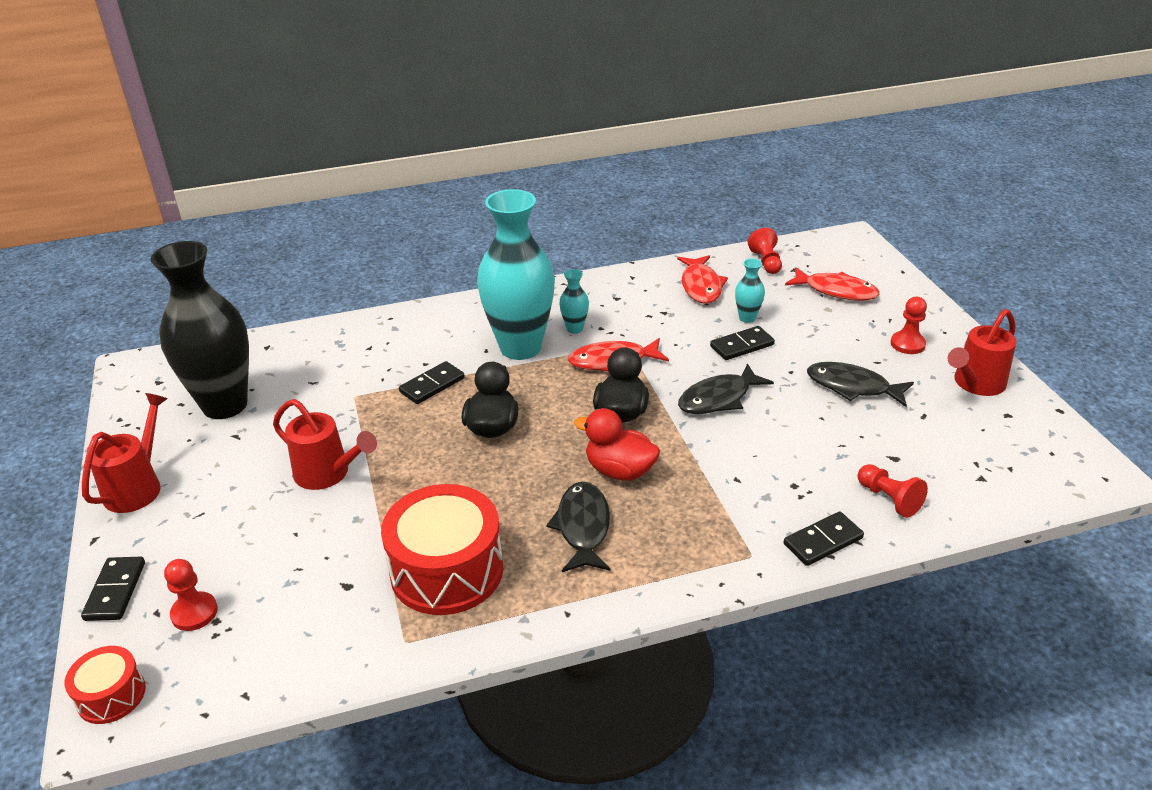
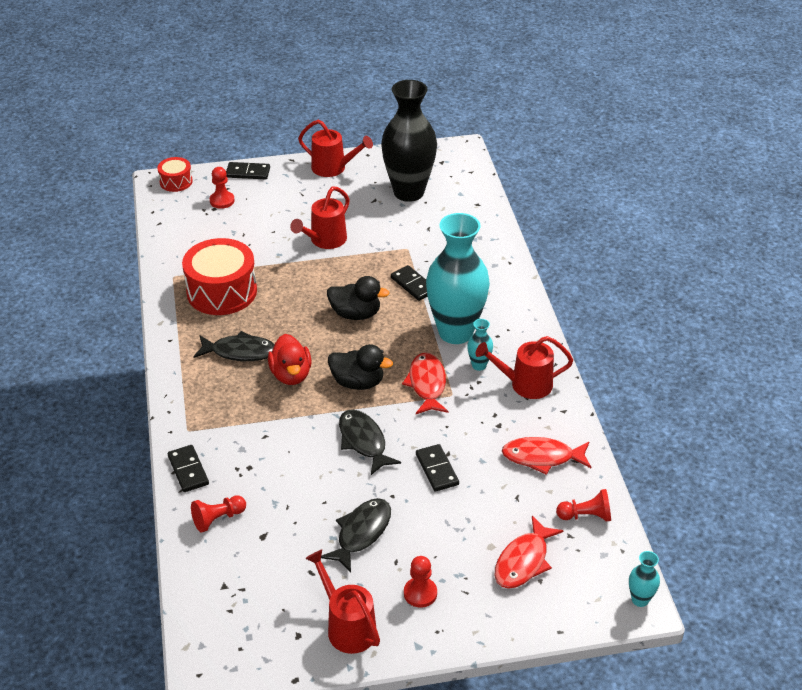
camera: 95 degrees right, 5 degrees up
(599, 300) = (524, 384): none -> red watering can
(619, 471) = (291, 375): red duck -> red duck turned 135 degrees clockwise
(747, 318) = (481, 481): turquoise vase -> turquoise vase (640, 600)

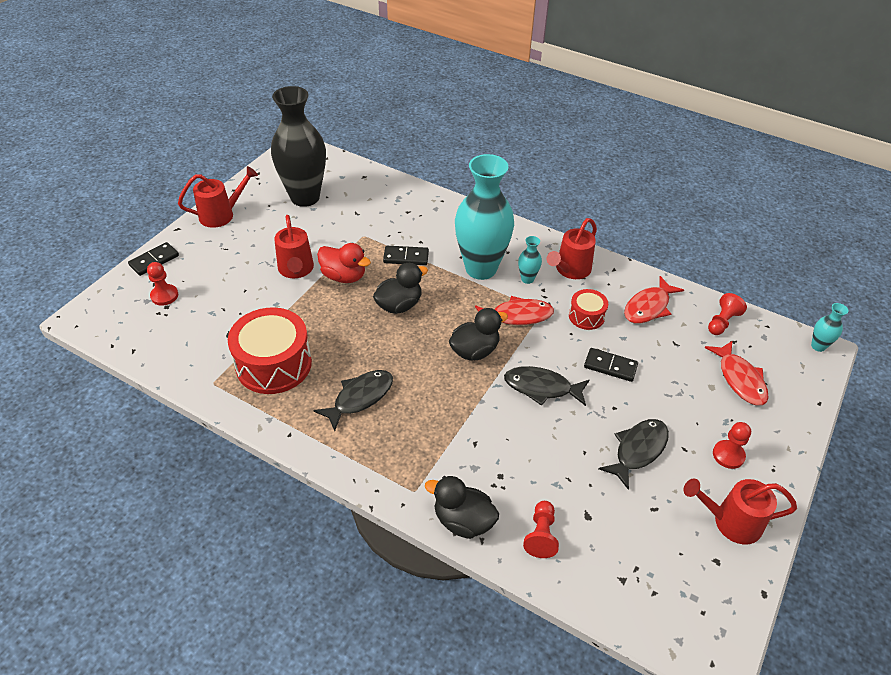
camera: 50 degrees left, 5 degrees up
(176, 182) = (97, 307): red drum -> red drum (586, 316)
(188, 470) = (463, 521): black domino -> black duck
(291, 375) = (423, 383): red duck -> red duck (344, 276)
(361, 533) = (638, 450): black fish -> black fish turned 60 degrees clockwise
(427, 384) = (517, 316): red fish -> red fish turned 135 degrees clockwise

